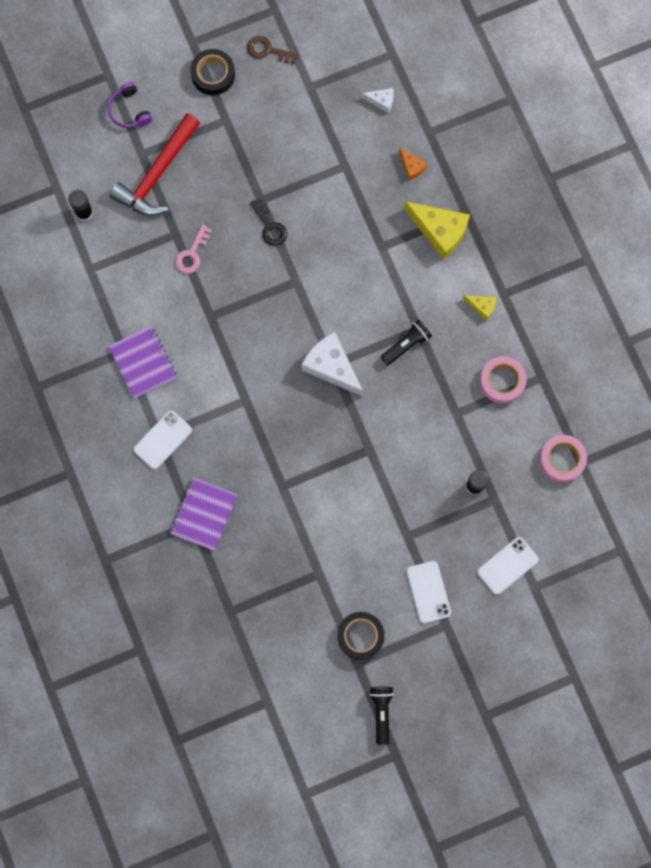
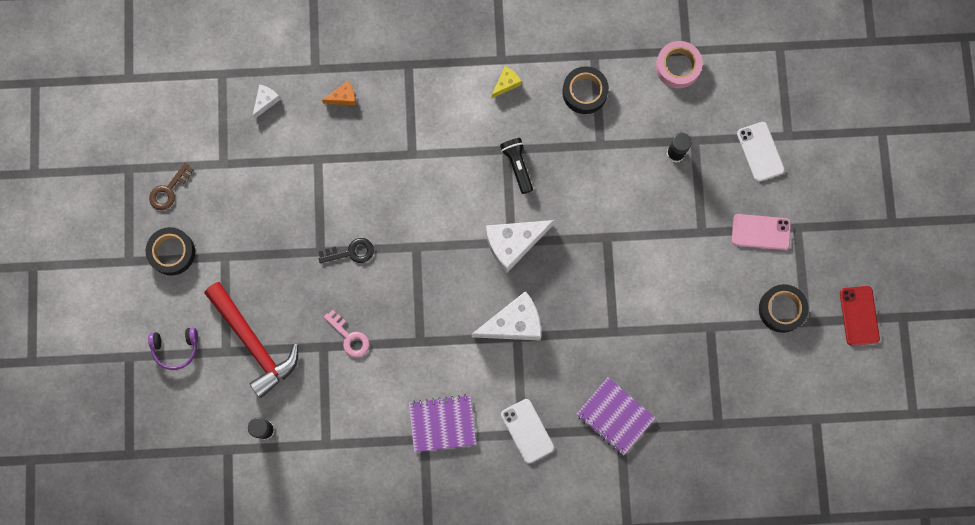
camera: 70 degrees left, 0 degrees up
(257, 393) = (514, 323): none -> white cheese
(381, 712) = (859, 315): black flashlight -> red phone
(428, 592) = (761, 232): white phone -> pink phone
(439, 231) = (417, 95): yellow cheese -> none
(502, 381) = (584, 92): pink tape -> black tape

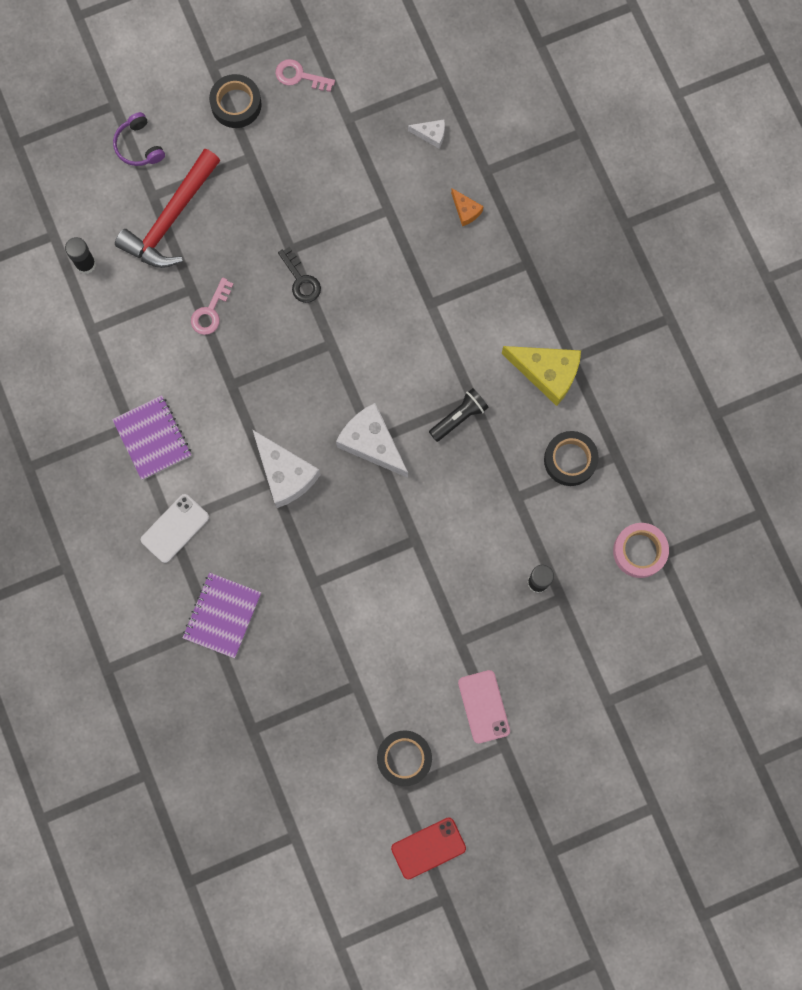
camera: 70 degrees right, 0 degrees up
(168, 190) = (299, 76): brown key -> pink key
(506, 83) = (547, 373): yellow cheese -> yellow cheese, size x2.03
(760, 151) = (576, 675): white phone -> none

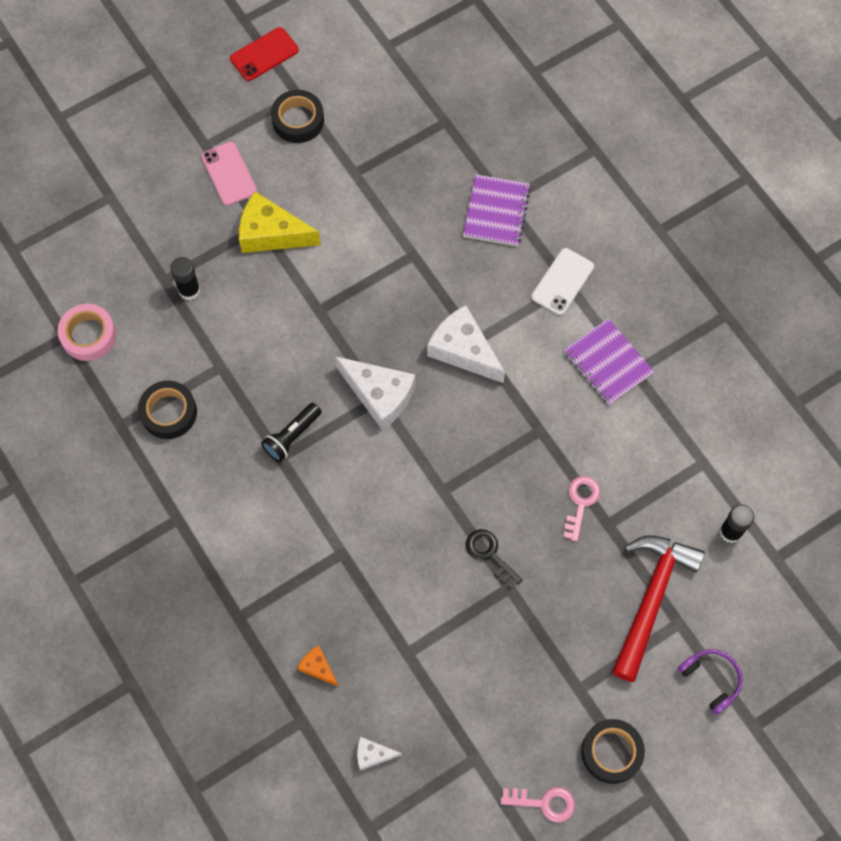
camera: 170 degrees right, 10 degrees down
(547, 373) = (203, 498): yellow cheese -> yellow cheese (271, 233)

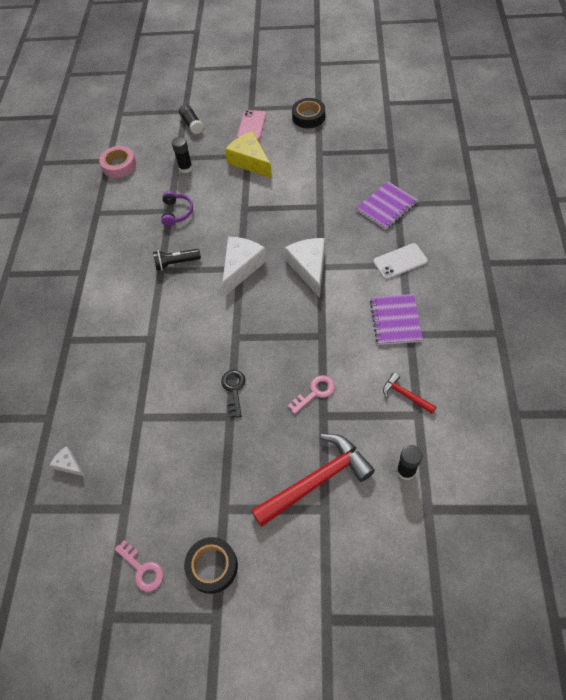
camera: 40 degrees right, 10 degrees down
(140, 214) = (192, 124): none -> black glue stick
(169, 412) = (124, 219): black tape -> none
(264, 54) = (315, 82): red phone -> none
(318, 667) = (83, 393): orange cheese -> none
(379, 395) = (241, 267): white cheese -> white cheese turned 135 degrees counterclockwise
(676, 448) = (405, 395): none -> red hammer
(711, 679) = (319, 563): purple headphones -> purple headphones (177, 212)

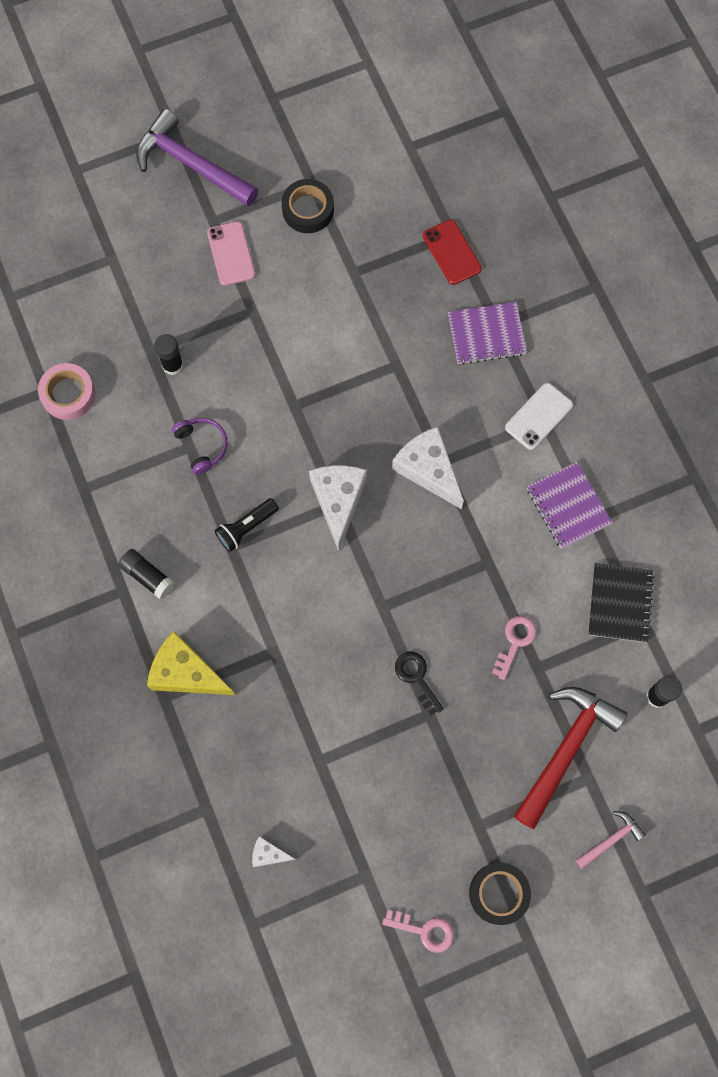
camera: 30 degrees left, 15 degrees up
(192, 124) = (138, 280): black glue stick -> black glue stick (147, 576)
(250, 161) = (262, 321): yellow cheese -> yellow cheese (186, 673)
(254, 81) = (191, 164): none -> purple hammer
(320, 564) = (611, 839): none -> pink hammer
(386, 159) = (451, 252): none -> red phone
(387, 207) = (486, 334): purple notebook -> purple notebook turned 60 degrees clockwise
(405, 395) = (620, 603): red hammer -> black notebook

